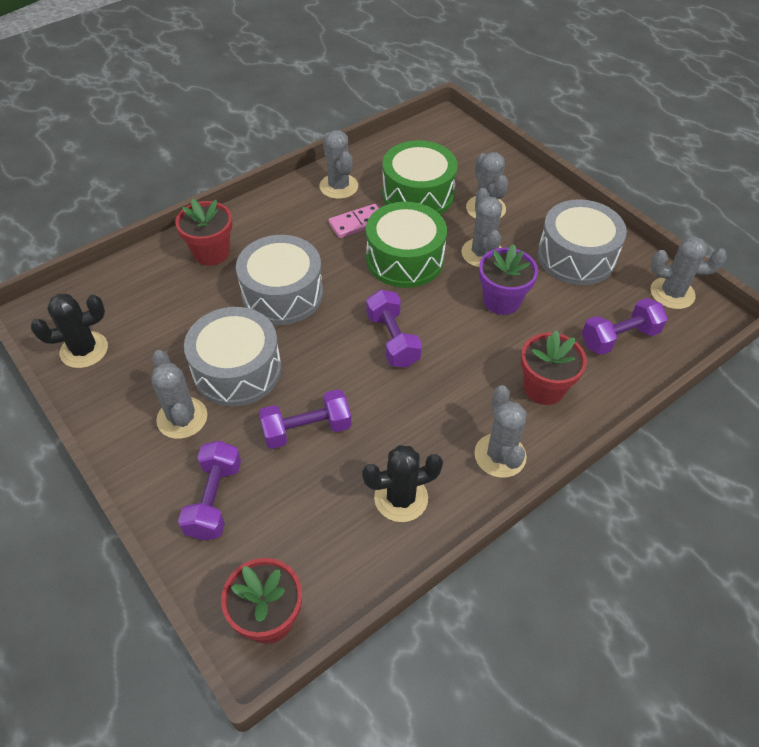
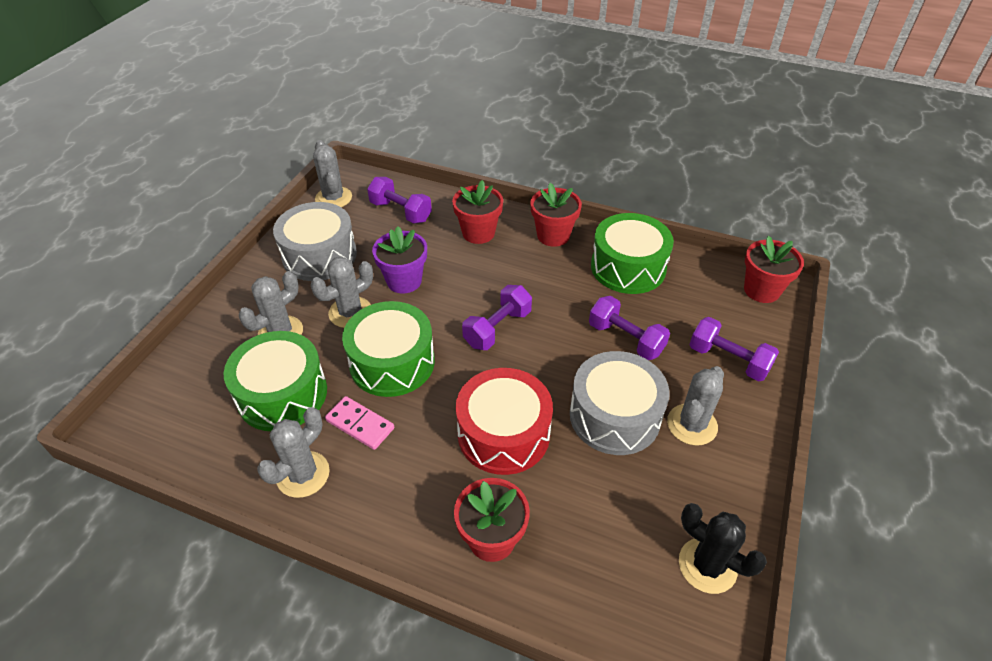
camera: 120 degrees left, 5 degrees down
(214, 500) = (728, 360): purple dumbbell -> purple dumbbell turned 60 degrees clockwise
(282, 294) = (503, 434): grey drum -> red drum
(401, 498) = (628, 267): black cactus -> green drum
(500, 455) = (553, 235): grey cactus -> red flower pot

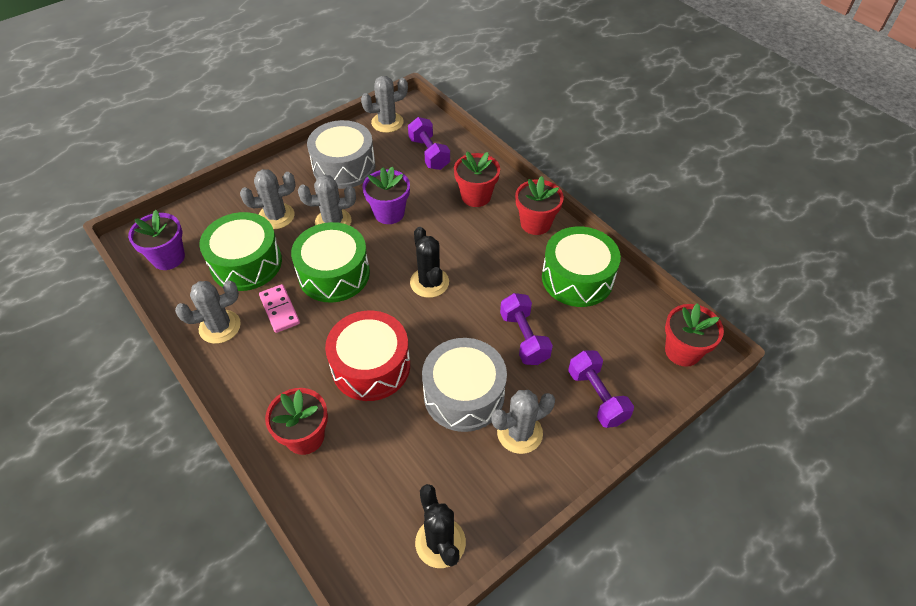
camera: 30 degrees right, 5 degrees up
(178, 430) = (168, 258): none -> purple flower pot
(333, 198) = (387, 122): grey cactus -> grey cactus turned 60 degrees clockwise
(497, 328) = (429, 282): purple dumbbell -> black cactus

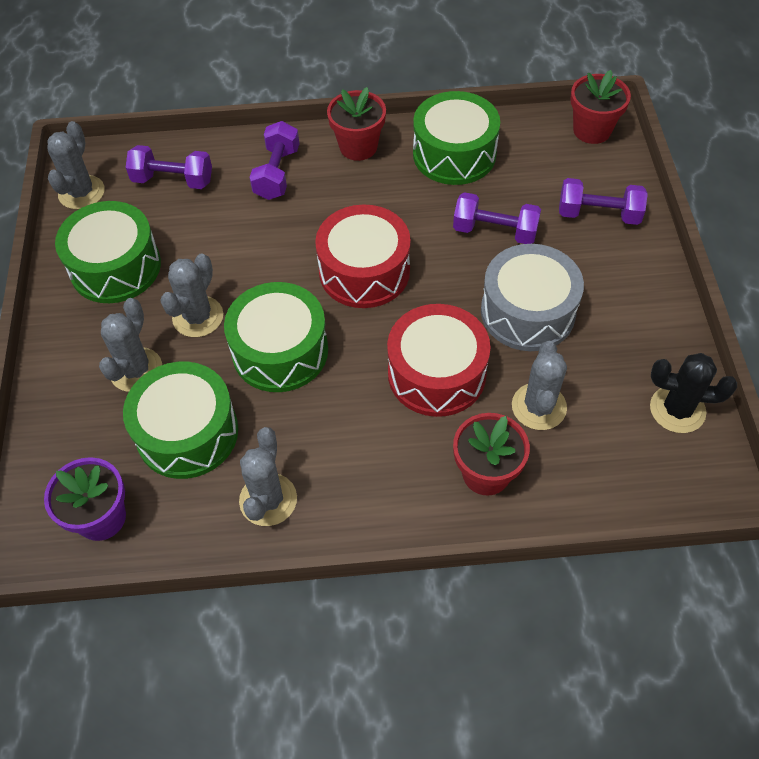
camera: 55 degrees left, 5 degrees up
(279, 310) = (291, 427): pink domino -> none
(344, 166) = (115, 267): grey drum -> green drum
(389, 213) = (232, 259): purple flower pot -> none
(429, 282) = (364, 271): black cactus -> red drum
(476, 196) = (277, 173): red flower pot -> purple dumbbell
(519, 433) = (599, 290): grey cactus -> grey cactus (539, 407)

